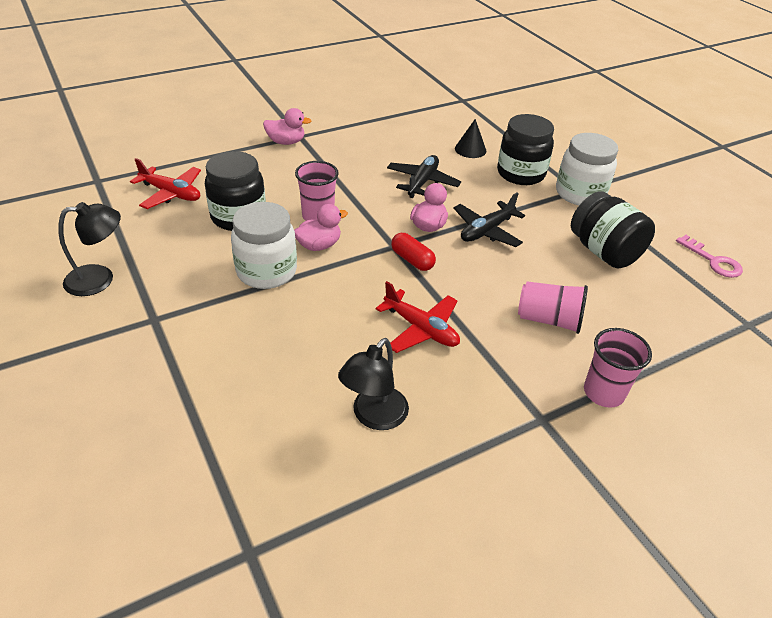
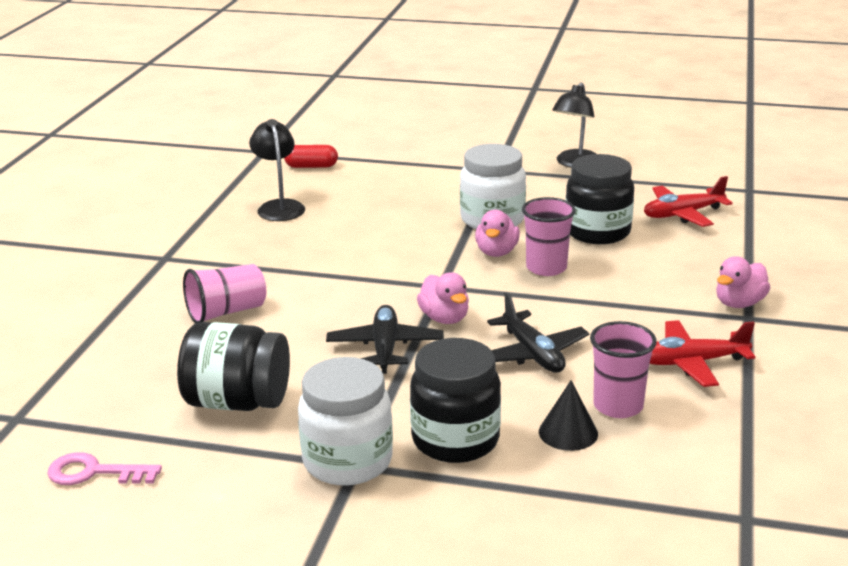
camera: 135 degrees right, 15 degrees down
(412, 260) = (406, 286): red capsule -> red capsule (311, 166)
(421, 329) = (320, 253): red plane -> red plane (691, 363)
(603, 392) = (130, 293): pink cup -> pink cup (618, 406)

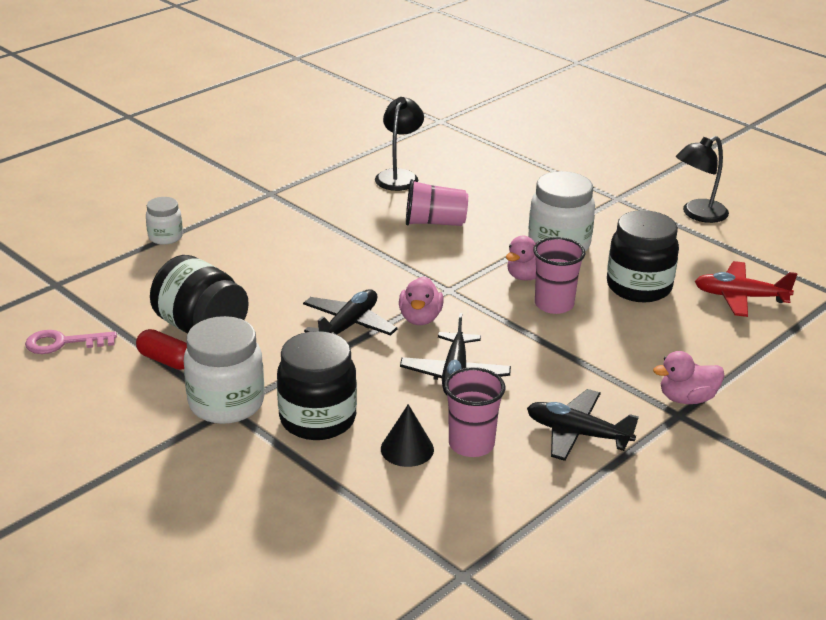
camera: 30 degrees right, 5 degrees up
(94, 472) = (63, 343): pink key -> pink key turned 45 degrees counterclockwise
(95, 331) = (165, 237): none -> white jar
(226, 312) = (267, 254): pink cup -> pink cup (435, 222)
(311, 166) = (463, 147): red capsule -> red capsule (166, 360)
(691, 363) = (577, 434): red plane -> black plane

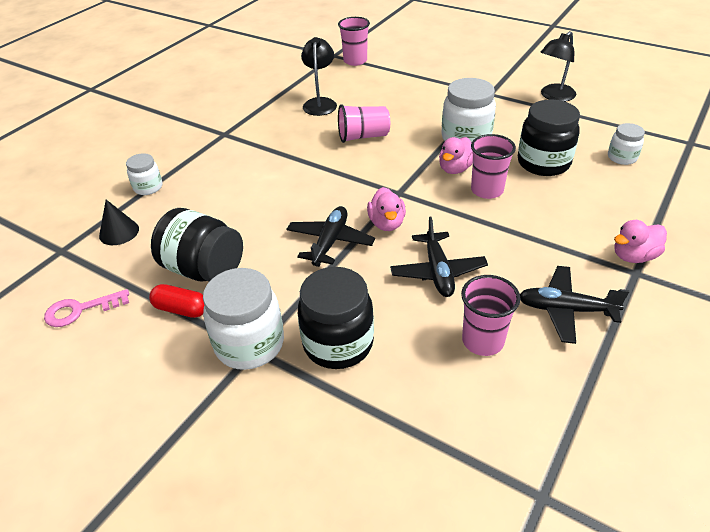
camera: 10 degrees left, 10 degrees up
(407, 449) = (429, 358): black cone -> black cone (119, 232)
(464, 132) = (355, 61): none -> pink cup
(740, 297) = (622, 157): red plane -> white jar

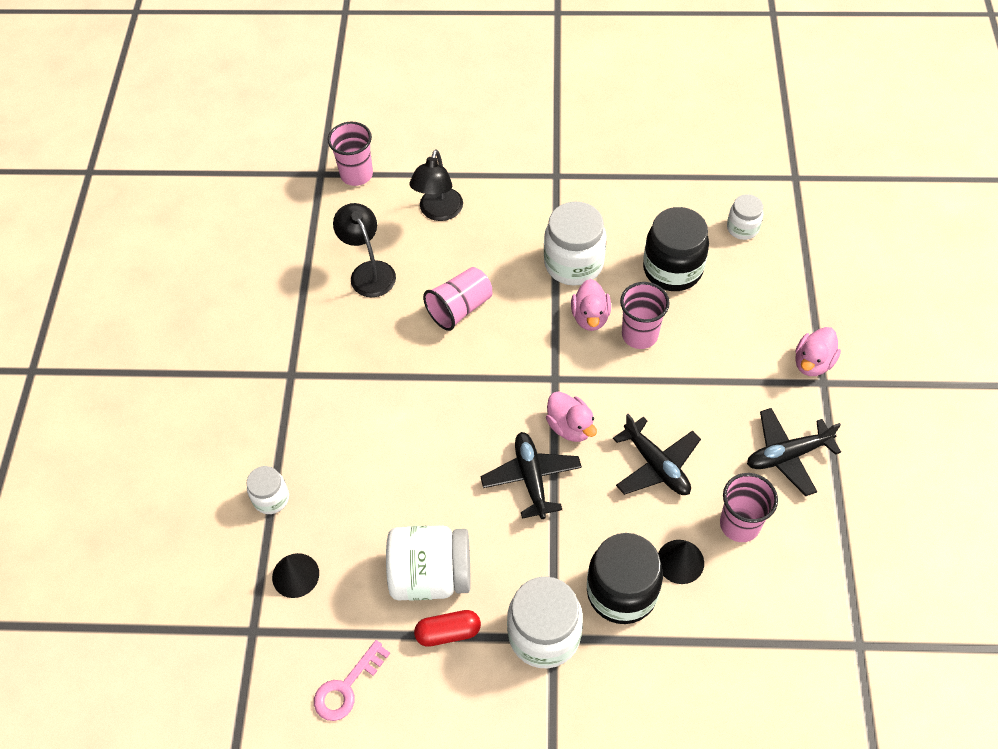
camera: 30 degrees left, 15 degrees up
(204, 269) = (430, 575): black jar -> white jar
(407, 344) = (680, 561): none -> black cone
(554, 96) = (628, 153): black lamp -> black lamp (438, 212)

